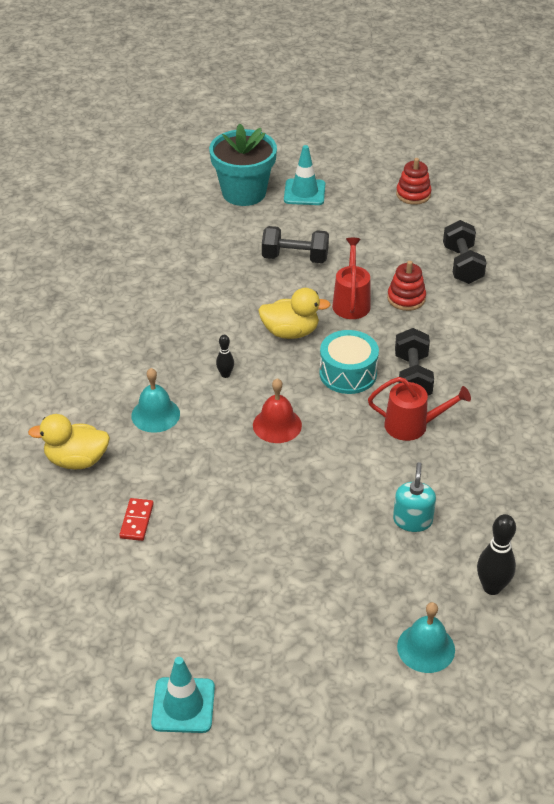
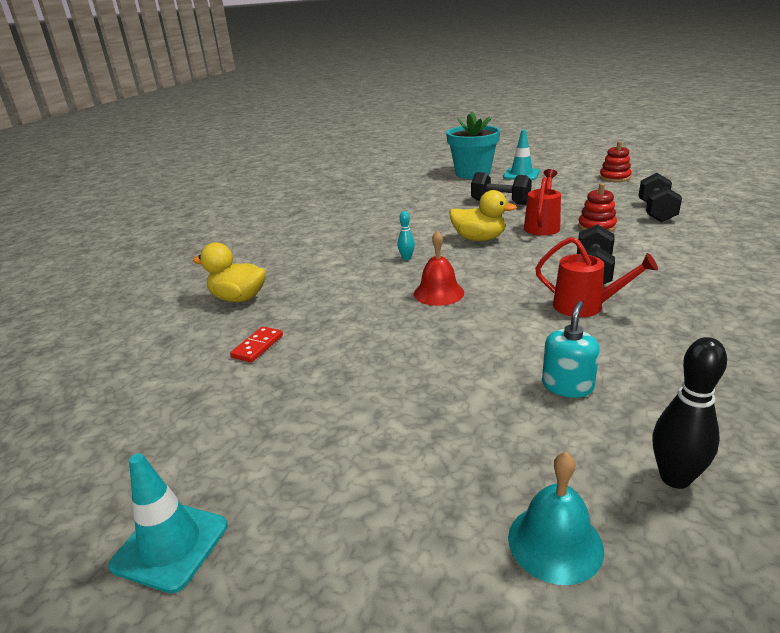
camera: 20 degrees right, 15 degrees down
(155, 414) = (329, 277): turquoise bell -> none
(225, 374) = (406, 258): black bowling pin -> turquoise bowling pin
(348, 373) = (525, 266): turquoise drum -> none

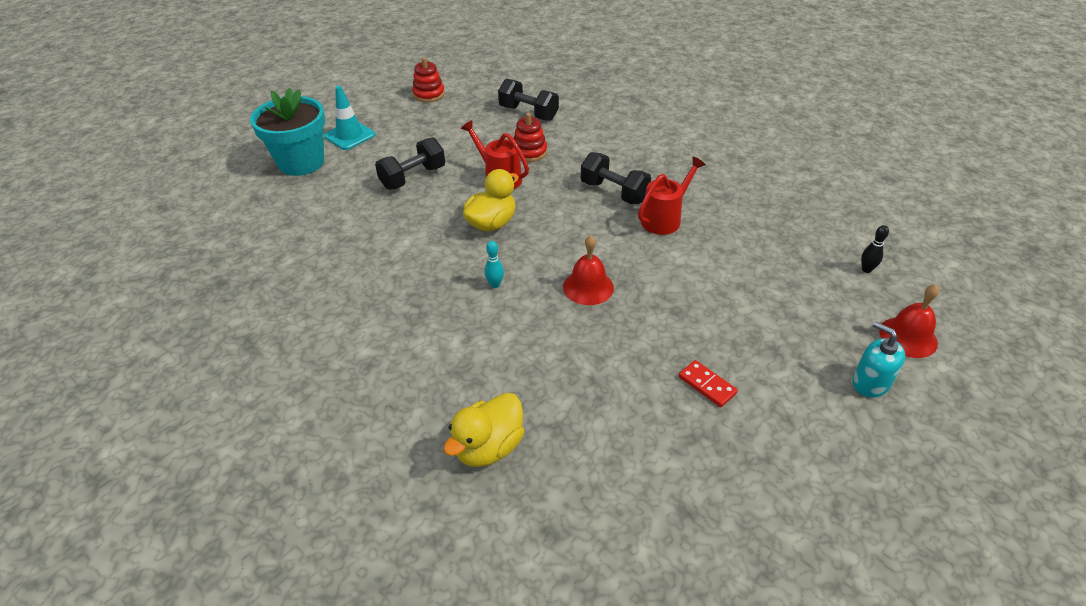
camera: 70 degrees left, 15 degrees up
(170, 545) = (885, 540): turquoise traffic cone -> none
(257, 346) = (615, 444): red domino -> red domino (707, 385)
(555, 543) = (908, 337): turquoise bell -> red bell
(567, 386) = (765, 271): turquoise soap dispenser -> turquoise soap dispenser (870, 383)
(675, 478) = (866, 269): black bowling pin -> black bowling pin, size x0.57

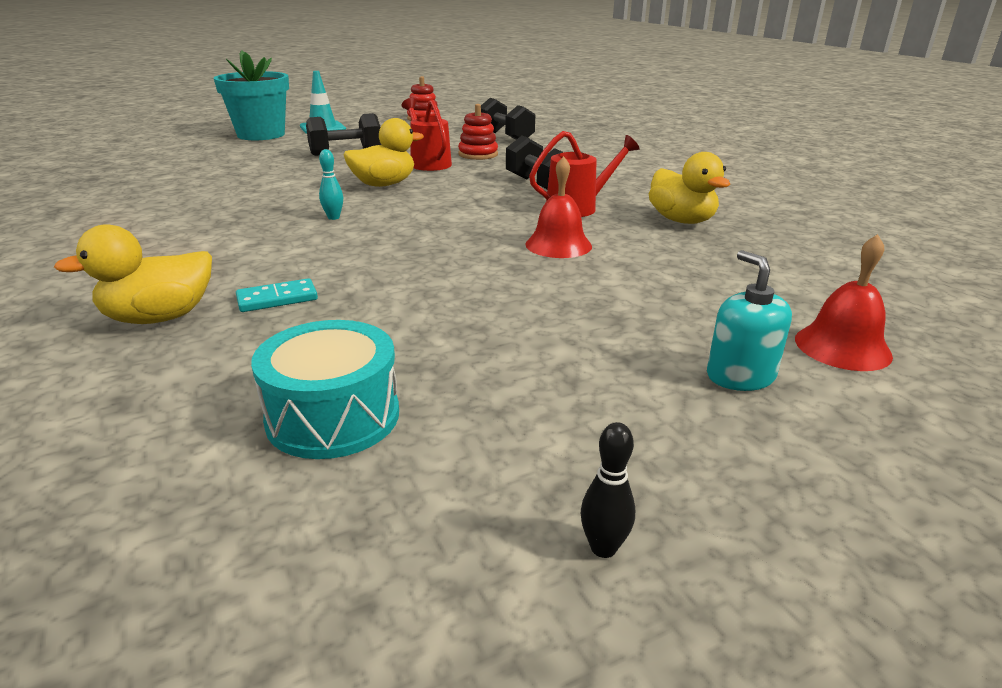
camera: 20 degrees right, 15 degrees down
(548, 399) = (277, 299): none -> turquoise domino
(588, 287) = (432, 234): red bell -> red bell (558, 245)
(684, 497) = (333, 416): none -> turquoise drum
(707, 385) = (487, 328): red domino -> none
(745, 217) = (681, 220): none -> yellow duck
(866, 269) = (820, 281): black bowling pin -> black bowling pin (603, 548)

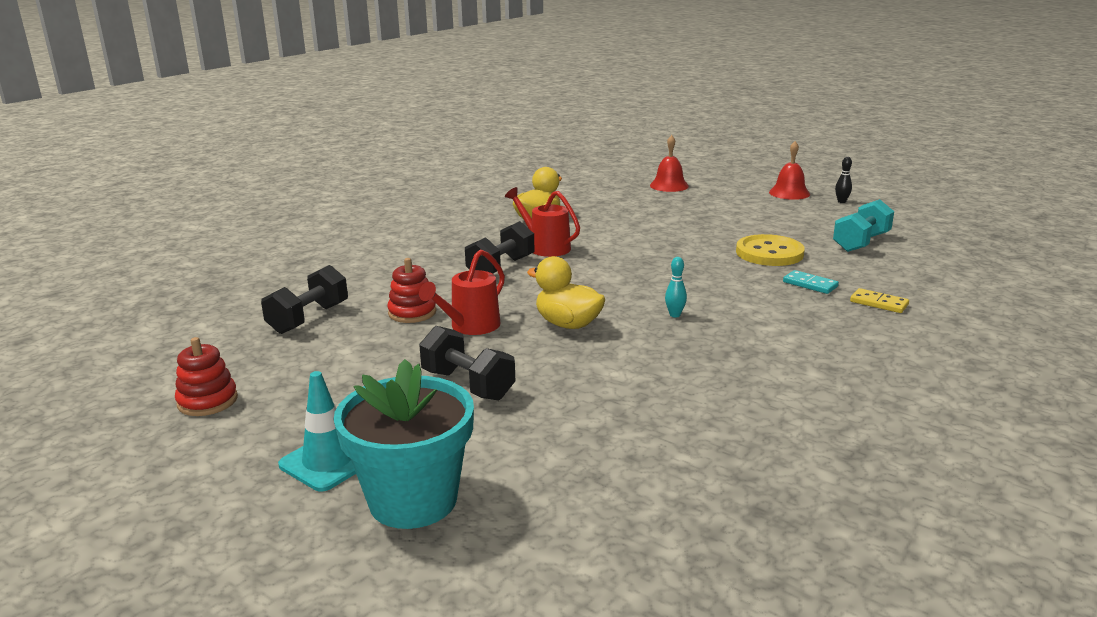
camera: 115 degrees left, 5 degrees down
(159, 317) = (879, 303): yellow duck -> yellow domino
(333, 416) = (861, 242): turquoise drum -> turquoise dumbbell
(406, 313) = (769, 253): none -> yellow button
(558, 245) = (626, 241): red bell -> red bell (789, 193)
(740, 376) = (719, 196): turquoise soap dispenser -> none

